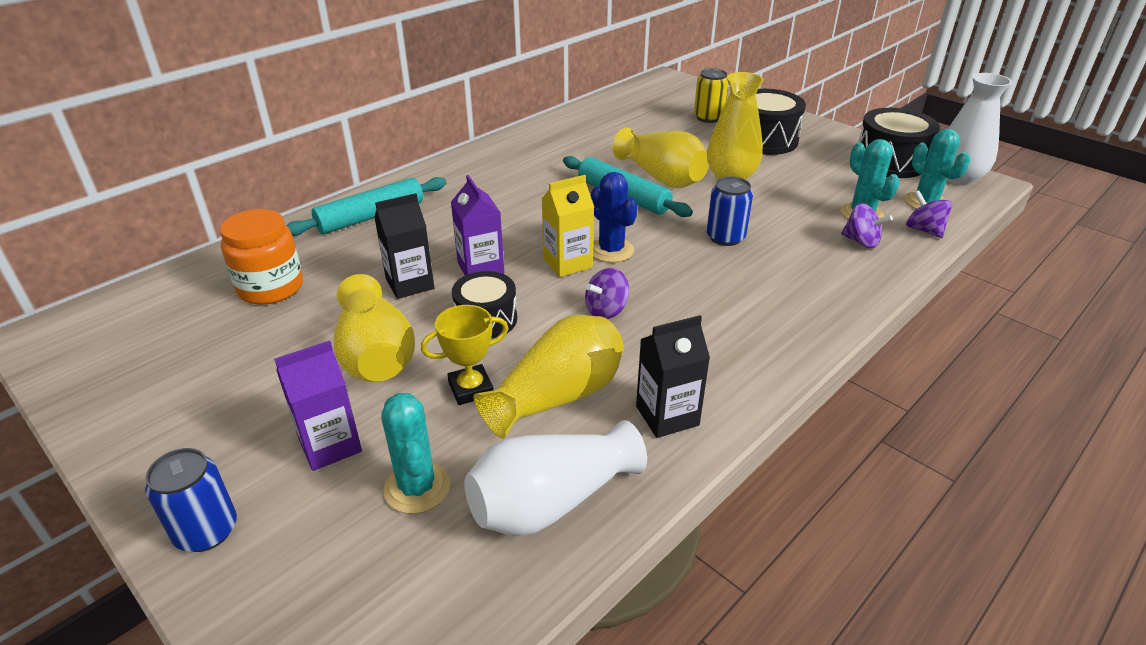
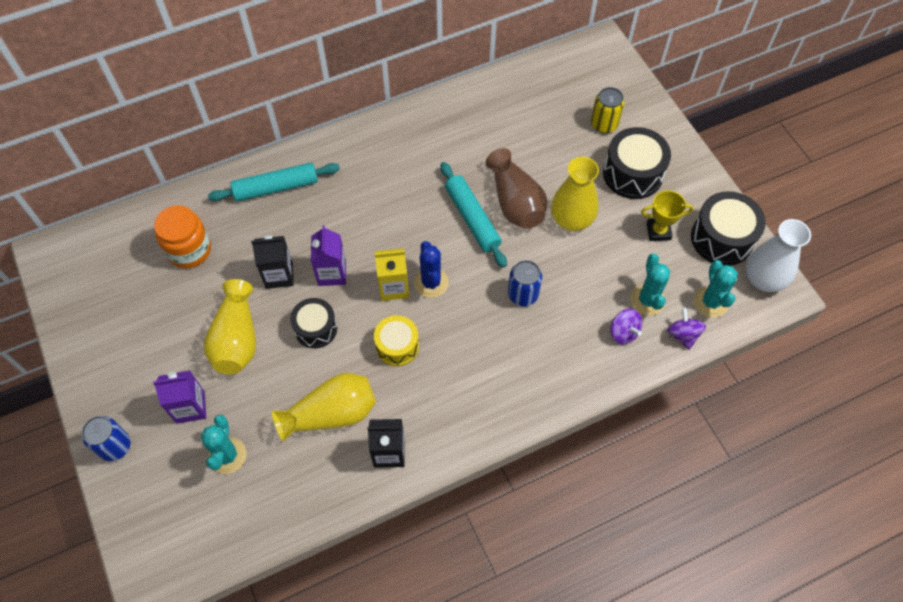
camera: 20 degrees right, 25 degrees up
(471, 389) = (283, 389): yellow trophy -> yellow trophy (658, 231)
(551, 502) = (294, 491): white vase -> none
(606, 311) = (397, 346): purple spinning top -> yellow drum
(661, 177) = (515, 202): yellow vase -> brown vase

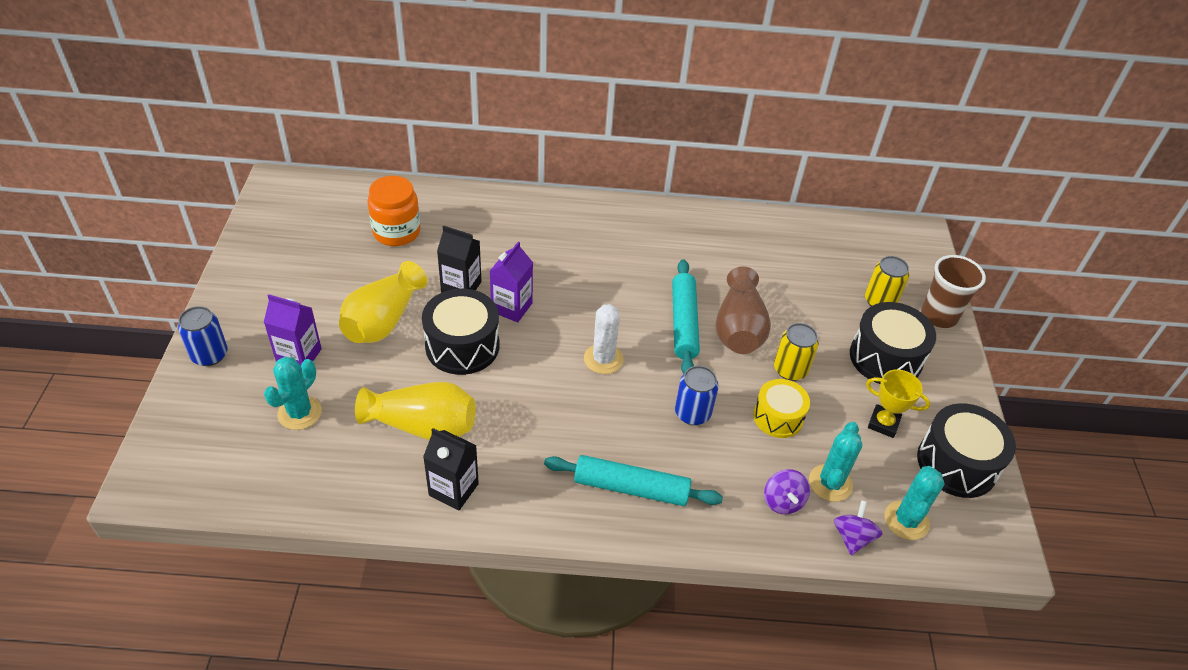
camera: 25 degrees right, 15 degrees down
(276, 187) = (510, 217): turquoise rolling pin -> turquoise rolling pin (631, 488)
(315, 328) = (462, 346): black drum -> black drum, size x1.53
(394, 287) = (563, 346): yellow carton -> none
(397, 346) = (530, 398): yellow drum -> yellow drum (778, 417)
(431, 282) = (603, 359): blue cactus -> white cactus
(571, 219) = (790, 369): yellow vase -> yellow can
(651, 116) = (939, 316): none -> brown cup
(763, 279) = (986, 527): white vase -> none

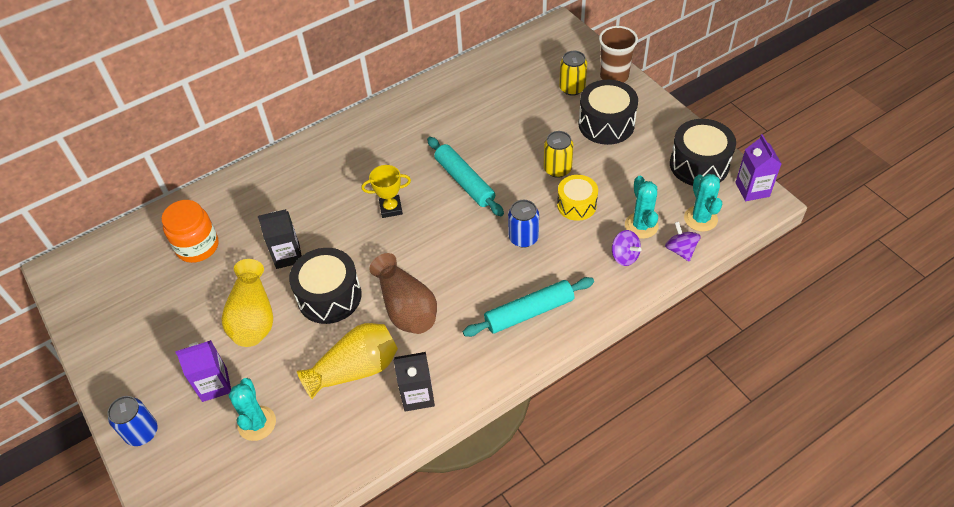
camera: 30 degrees left, 5 degrees up
(511, 307) = (338, 246): purple carton -> purple carton (752, 189)
(603, 359) = (434, 240): white cactus -> none
(738, 328) = (502, 162): brown vase -> brown vase (406, 307)
(883, 423) = (639, 167): yellow trophy -> yellow trophy (391, 208)

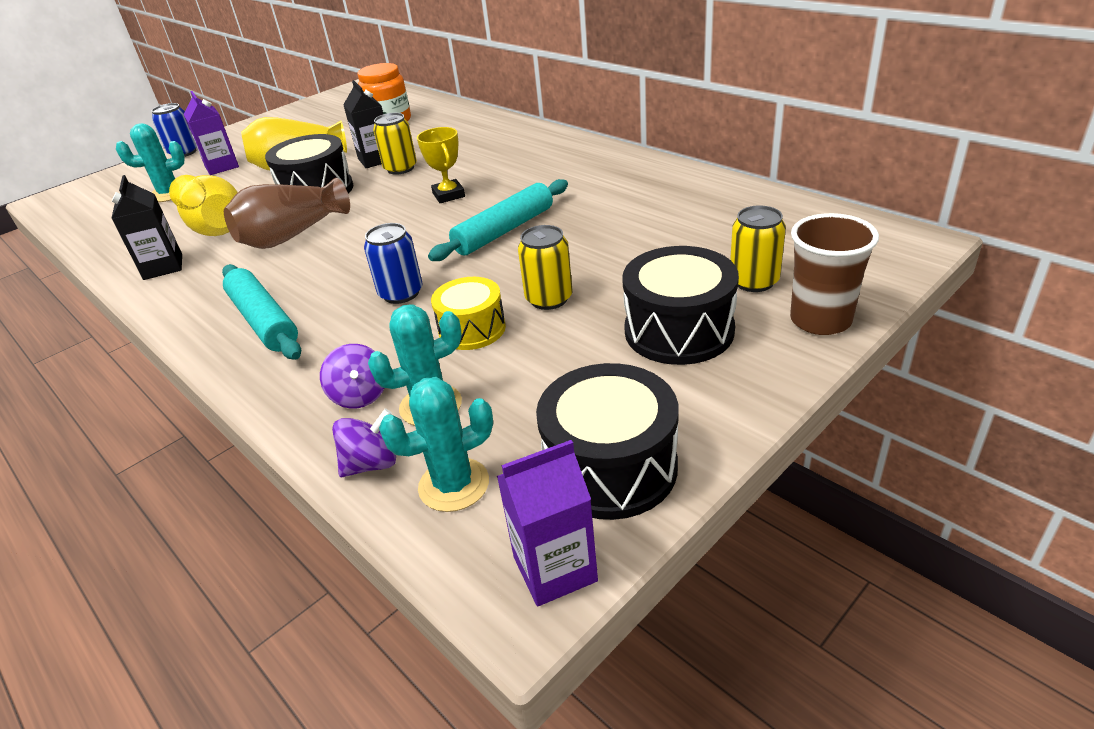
camera: 80 degrees right, 15 degrees down
(319, 238) = (400, 168): none -> yellow can
(624, 256) = (360, 395): purple spinning top -> purple spinning top turned 60 degrees counterclockwise

